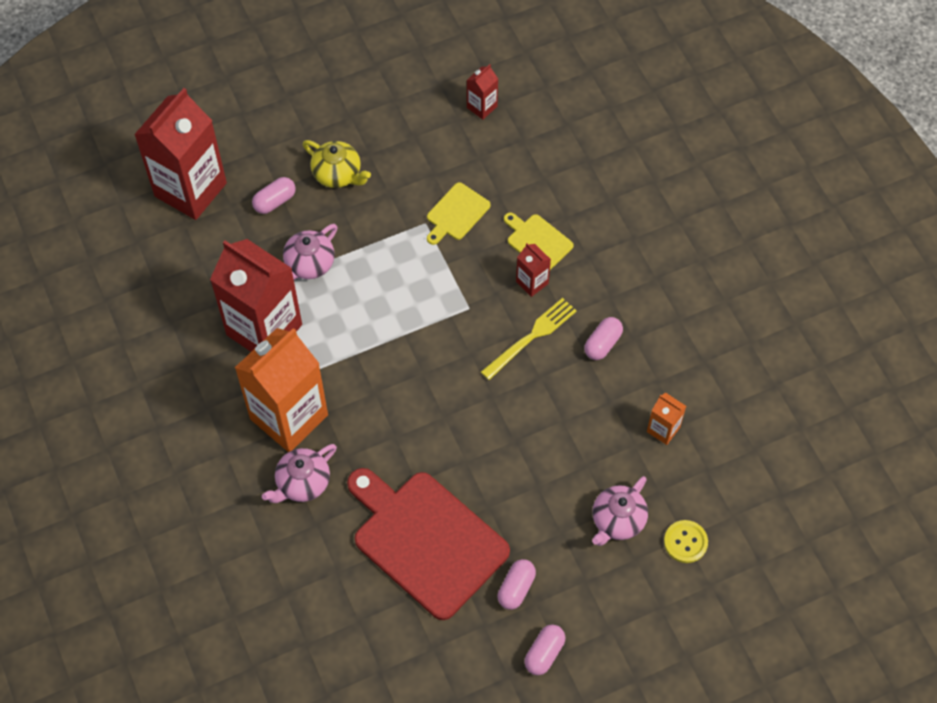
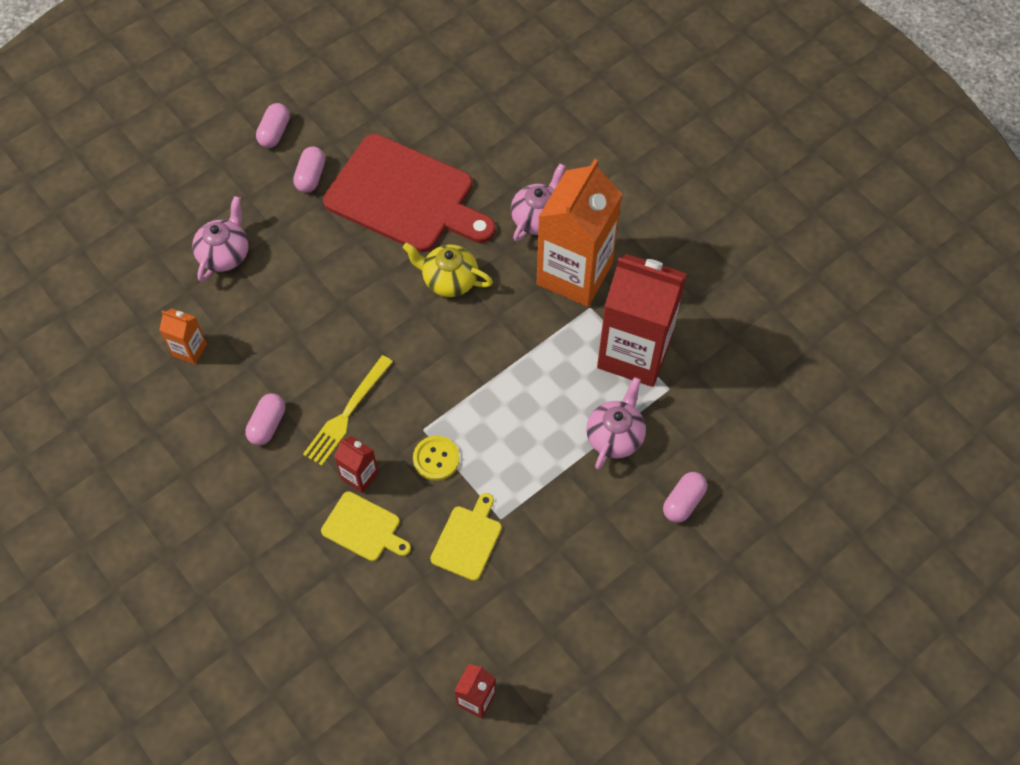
camera: 165 degrees right, 0 degrees up
(190, 189) = (785, 492): red carton -> none
(337, 174) = (624, 555): yellow teapot -> yellow teapot (449, 280)
(685, 542) = (155, 250): yellow button -> yellow button (436, 459)

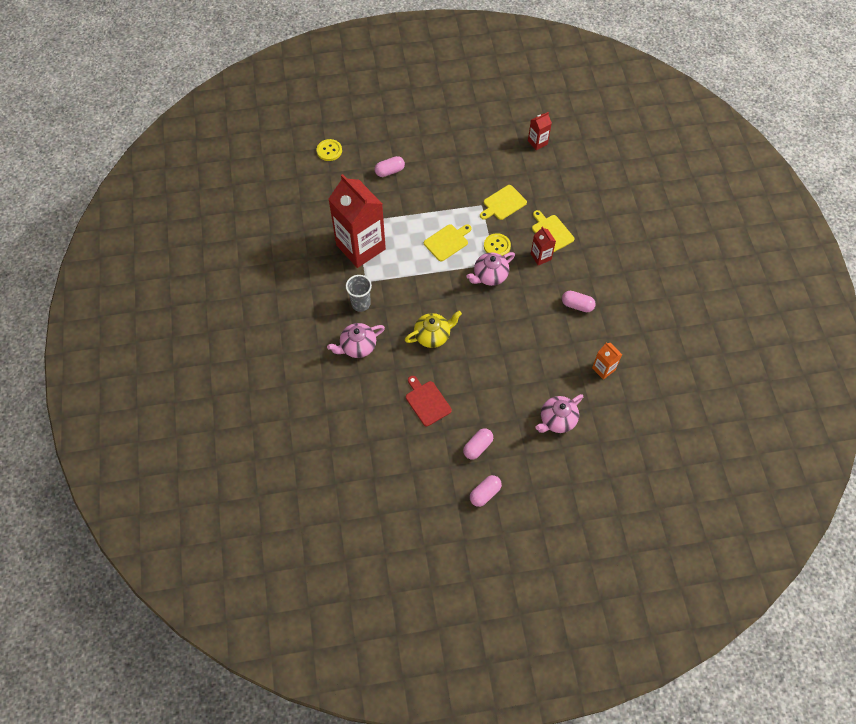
camera: 150 degrees left, 0 degrees up
(267, 425) = (577, 305): pink capsule -> pink capsule turned 60 degrees clockwise
(347, 413) = (531, 290): yellow fork -> none
(405, 196) = (427, 402): red cutting board -> red cutting board, size x0.46
(449, 280) = (432, 336): yellow teapot -> yellow teapot turned 75 degrees counterclockwise
(515, 427) = (447, 242): none -> yellow cutting board
(574, 274) = (361, 304): orange carton -> grey cup
(615, 436) = (400, 214): pink teapot -> pink teapot (490, 276)
(804, 487) = (329, 151): none -> yellow button

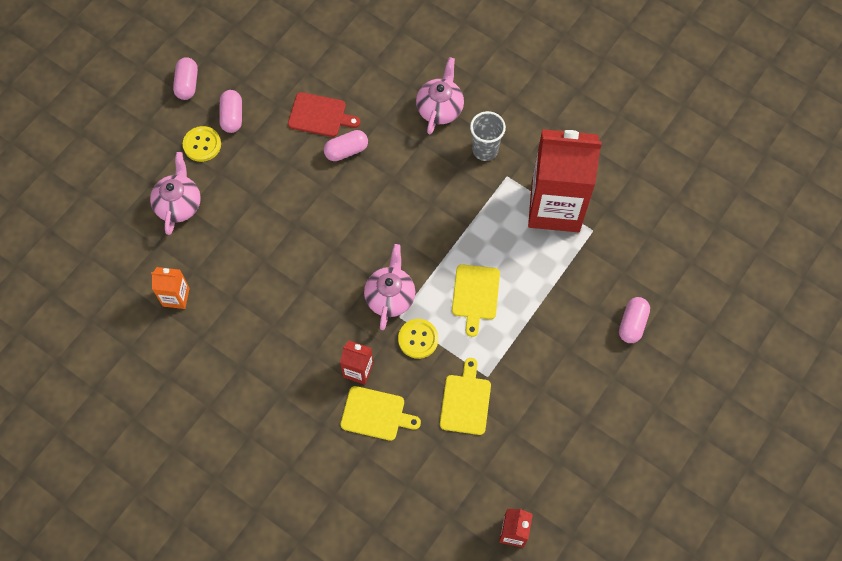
camera: 135 degrees right, 5 degrees up
(329, 151) = (725, 287): yellow button -> yellow button (202, 144)
(432, 336) = (381, 181): yellow teapot -> none
(577, 305) = (265, 346): pink capsule -> pink capsule (346, 151)

